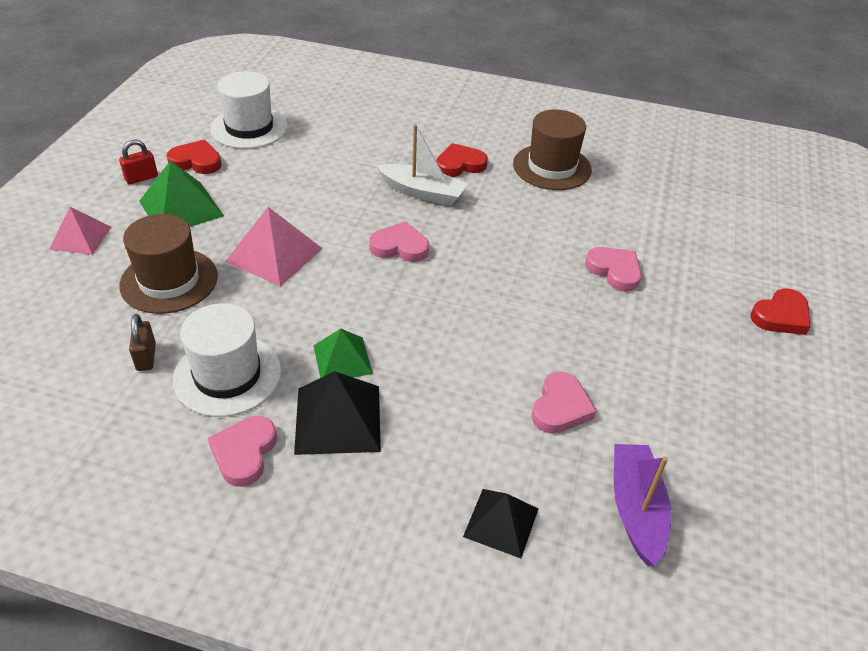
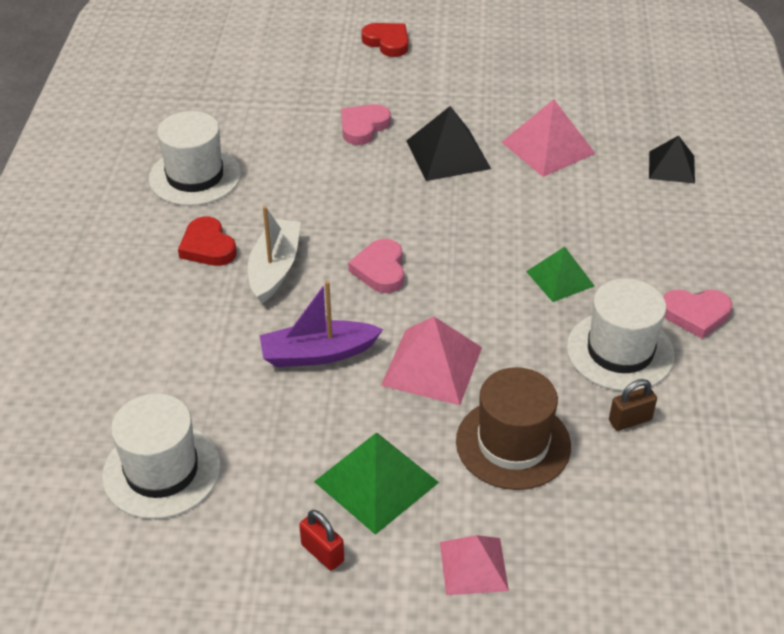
camera: 100 degrees left, 0 degrees up
(196, 161) = (265, 503): red heart -> none
(338, 419) = (628, 266): black pyramid -> black pyramid (448, 154)
(552, 167) = (195, 176): brown hat -> white hat
(560, 407) = (548, 147): pink heart -> pink pyramid
(636, 509) = (622, 109): purple boat -> purple boat (318, 354)

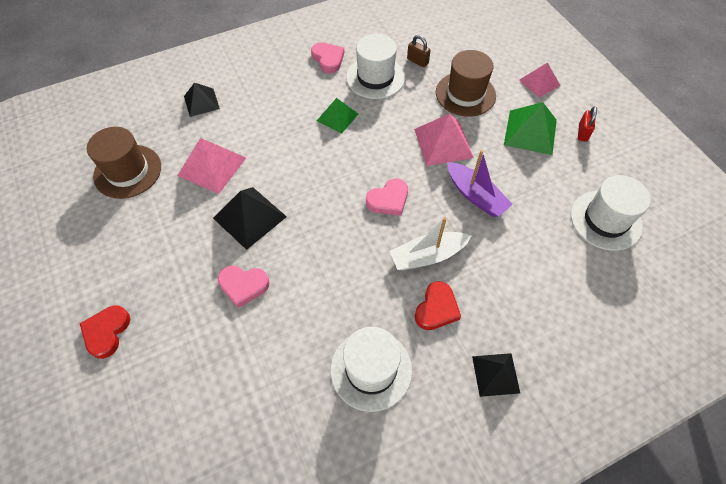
camera: 120 degrees left, 15 degrees up
(100, 256) = (495, 374): none -> black pyramid
(585, 89) = (128, 171): none -> brown hat

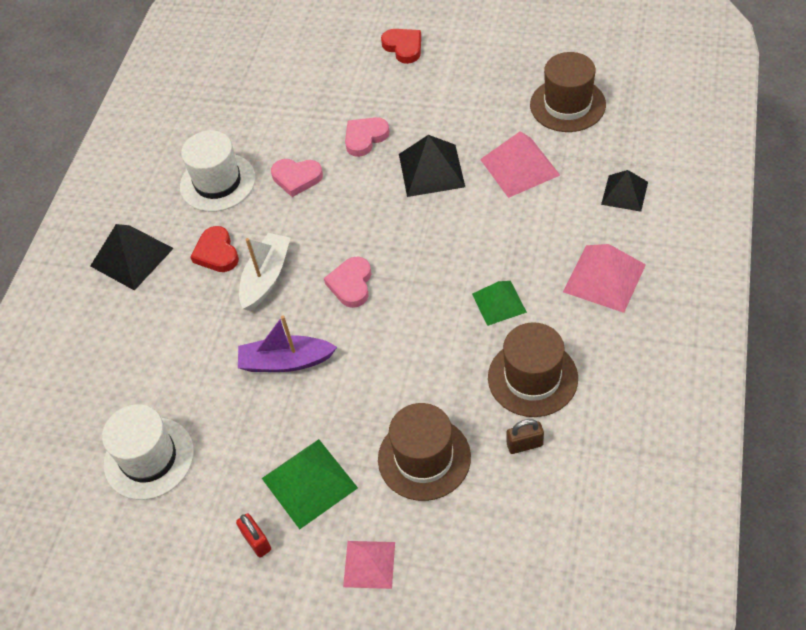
camera: 135 degrees right, 5 degrees down
(328, 59) = (606, 346): pink heart -> pink heart (296, 178)
(375, 77) = (532, 378): white hat -> brown hat
(443, 143) = (374, 380): pink pyramid -> pink pyramid (604, 278)
(495, 374) = (131, 257): black pyramid -> black pyramid, size x1.52

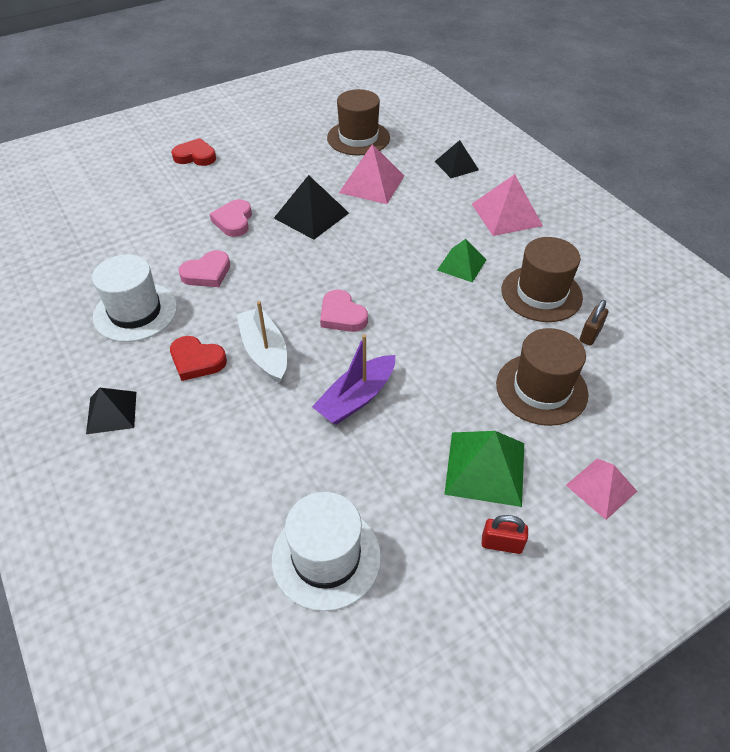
camera: 50 degrees left, 5 degrees down
(131, 257) = (111, 412): black pyramid -> black pyramid, size x0.66

